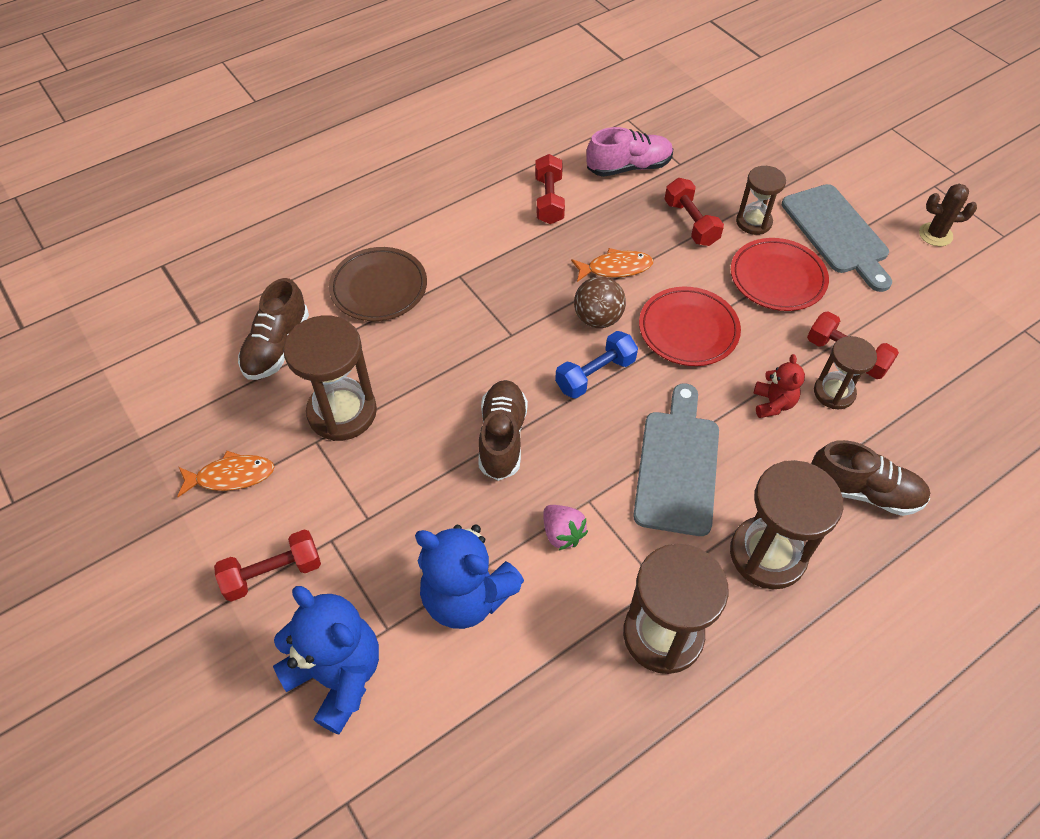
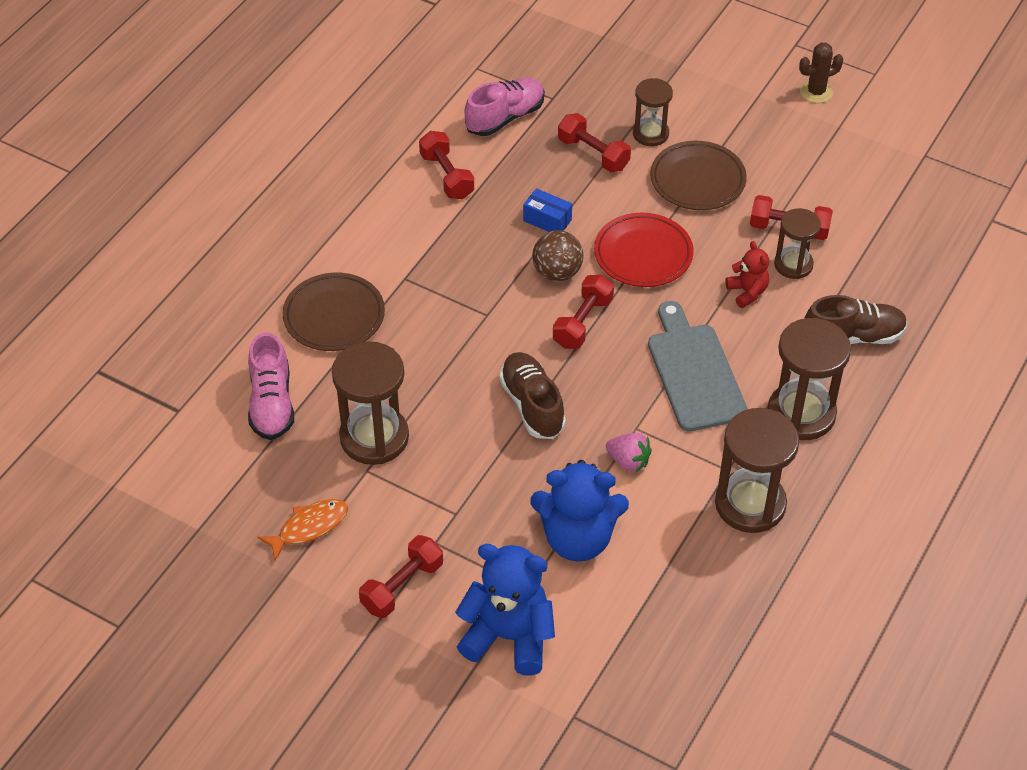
camera: 25 degrees left, 5 degrees down
(277, 346) = (271, 403): brown shoe -> pink shoe
(595, 375) = (583, 322): blue dumbbell -> red dumbbell
(615, 268) = (547, 220): orange fish -> blue box
(777, 278) = (697, 180): red plate -> brown plate
(837, 233) = (730, 119): grey cutting board -> none

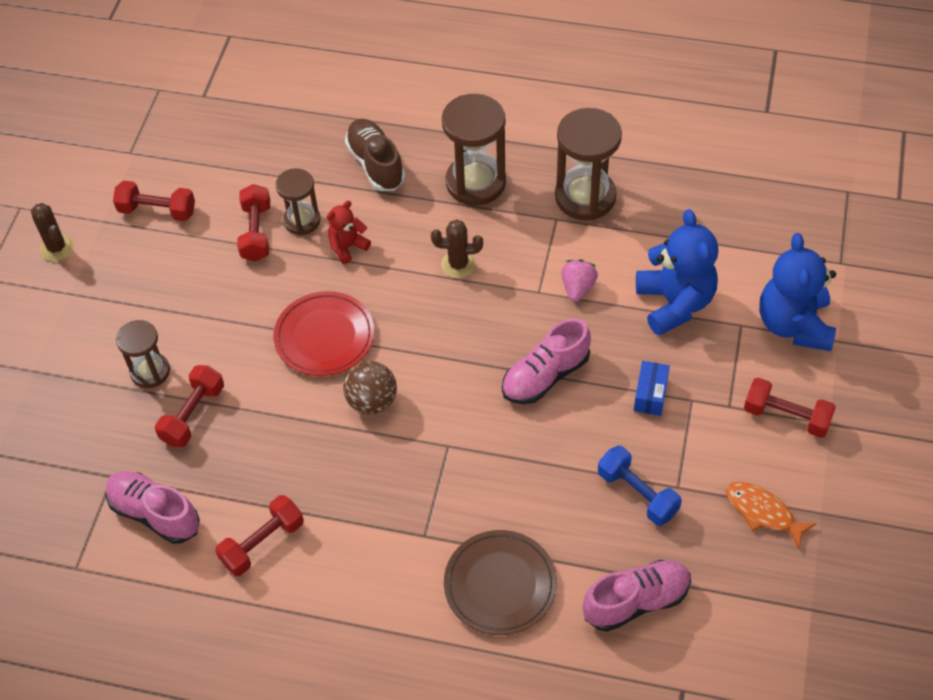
camera: 105 degrees left, 5 degrees up
(374, 437) = (637, 493): brown hourglass -> blue dumbbell
(532, 405) = (545, 376): brown shoe -> pink shoe
(547, 220) = (302, 429): blue box -> blue box (650, 395)
(583, 322) = (430, 363): red dumbbell -> red dumbbell (157, 210)
(694, 372) = (458, 264): grey cutting board -> brown cactus
(697, 180) = (209, 316): brown plate -> none

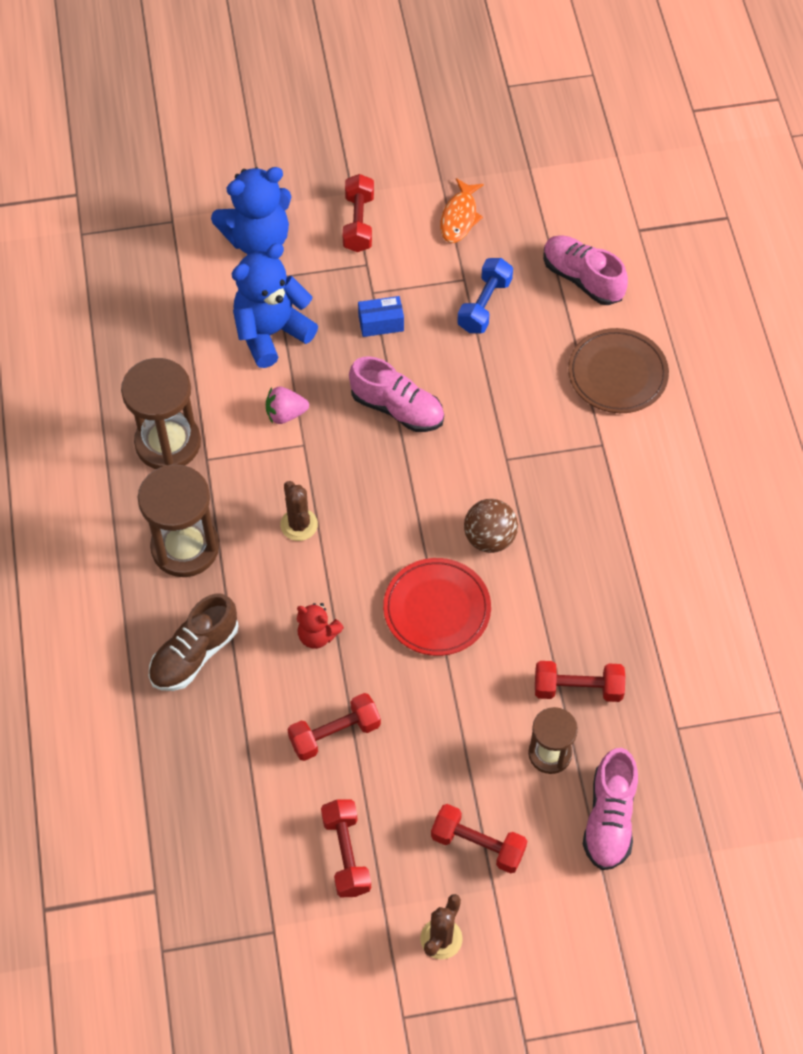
camera: 115 degrees left, 5 degrees up
(155, 513) = (694, 670): pink shoe -> pink shoe (609, 818)
(262, 543) = (675, 566): red dumbbell -> red dumbbell (478, 844)
(302, 220) = (301, 695): brown hourglass -> none

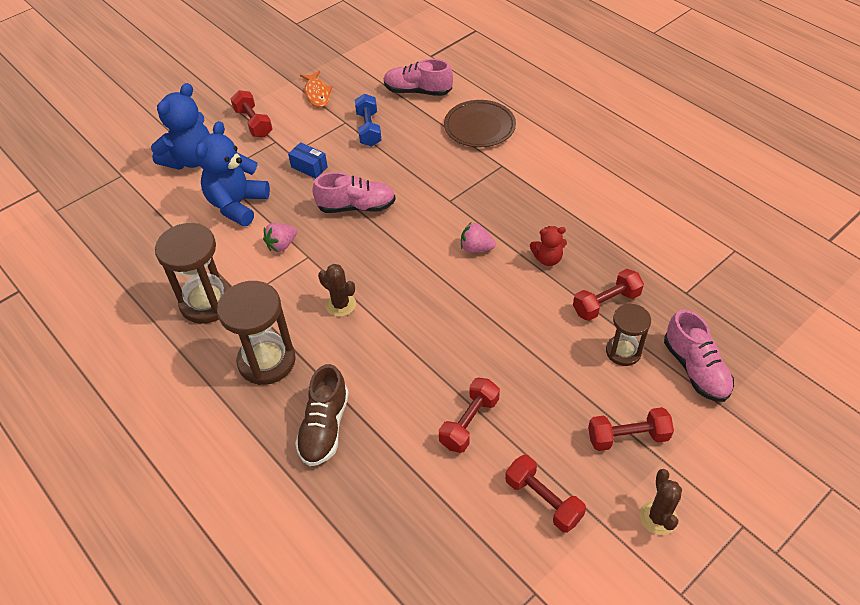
camera: 30 degrees left, 10 degrees down
(317, 635) = (407, 365): red teddy bear -> red teddy bear (547, 259)
(381, 323) = (309, 167): blue box -> blue box turned 75 degrees clockwise
(437, 609) = (476, 306): red plate -> none
(489, 538) = (476, 248): brown ball -> pink strawberry

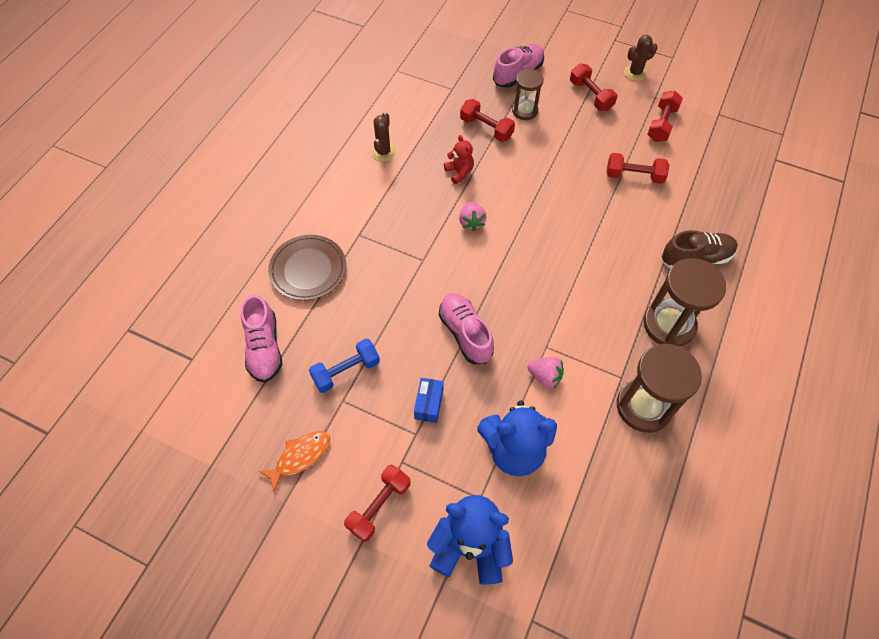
camera: 115 degrees left, 10 degrees up
(340, 304) = (583, 296): brown cactus -> brown cactus (383, 152)

